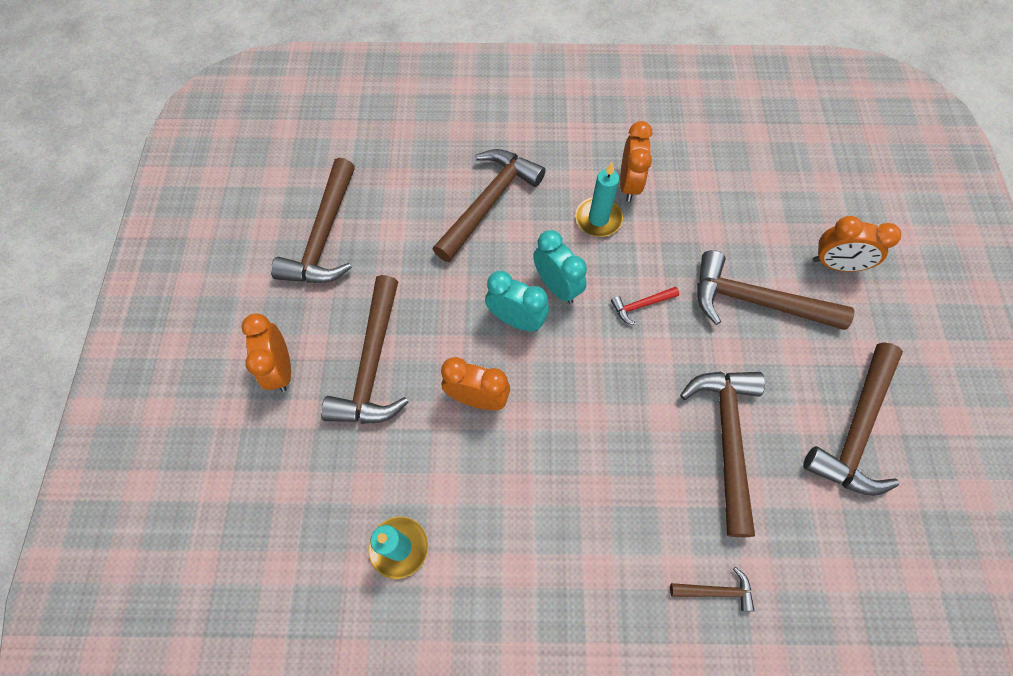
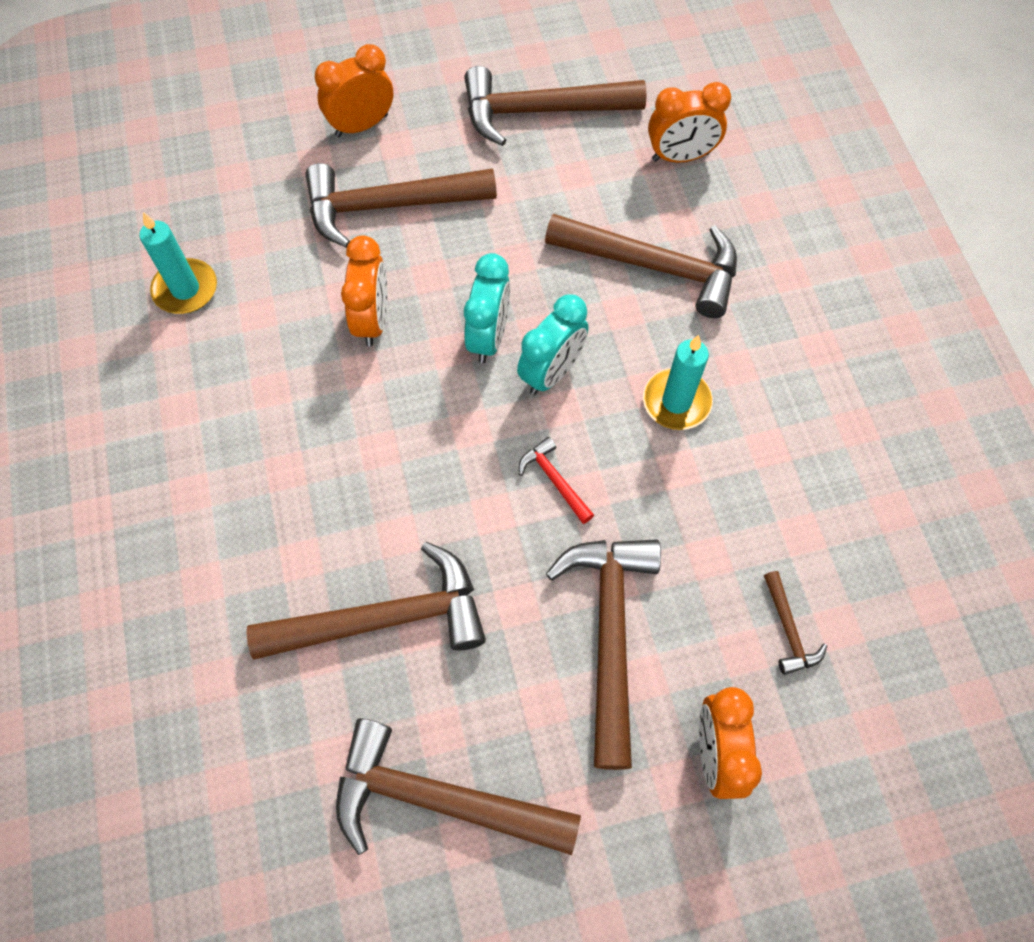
camera: 75 degrees right, 0 degrees up
(629, 184) = (752, 431): orange clock -> orange clock (680, 157)
(715, 591) = (185, 629): brown hammer -> brown hammer (788, 630)

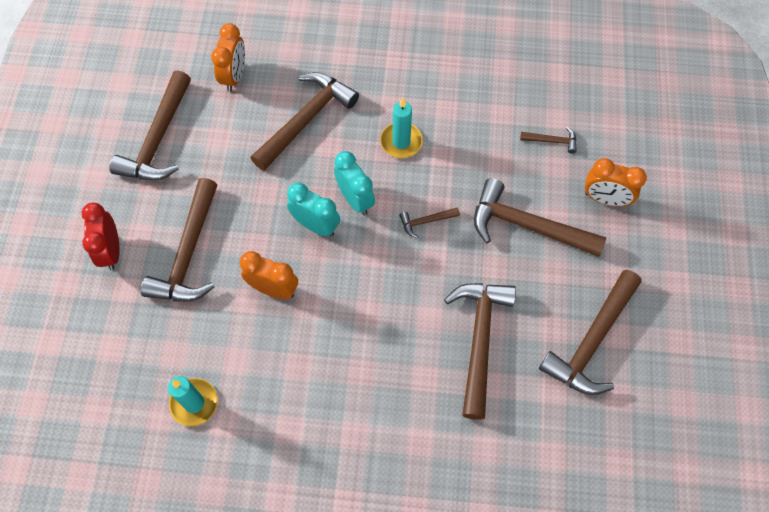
camera: 70 degrees left, 0 degrees up
(361, 125) = (111, 251): orange clock -> red clock
(554, 480) = (426, 221): red hammer -> brown hammer

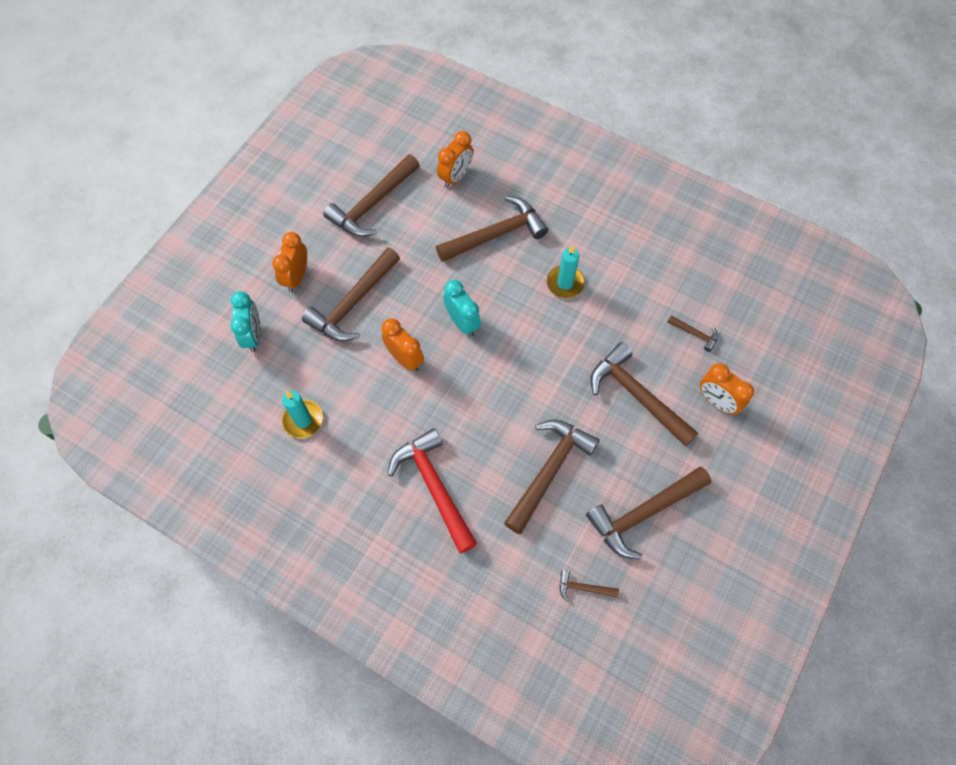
camera: 25 degrees right, 0 degrees up
(111, 251) = (296, 277): red clock -> orange clock
(355, 199) = (504, 314): turquoise clock -> turquoise clock (253, 335)
(371, 410) = (434, 487): none -> red hammer
(426, 221) = (553, 356): brown hammer -> brown hammer (583, 588)

